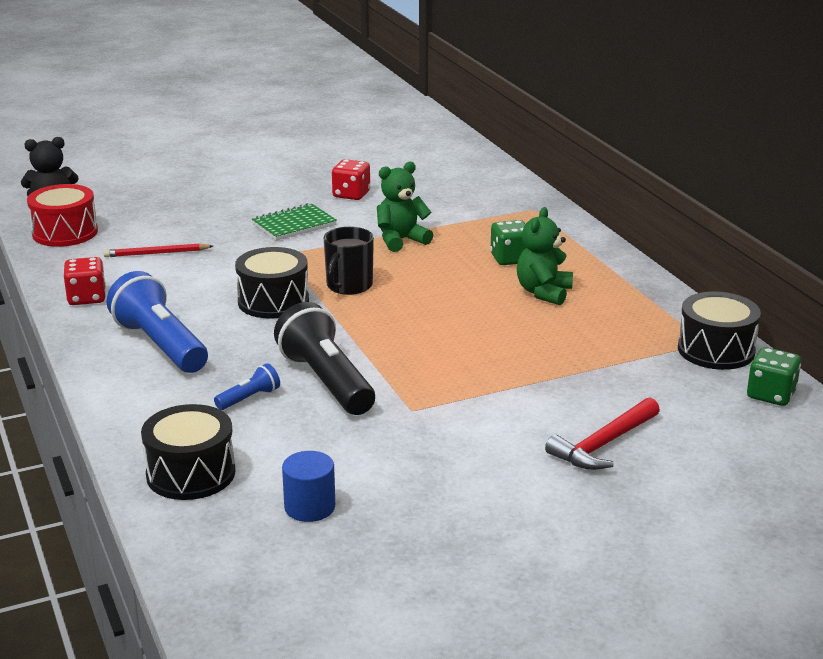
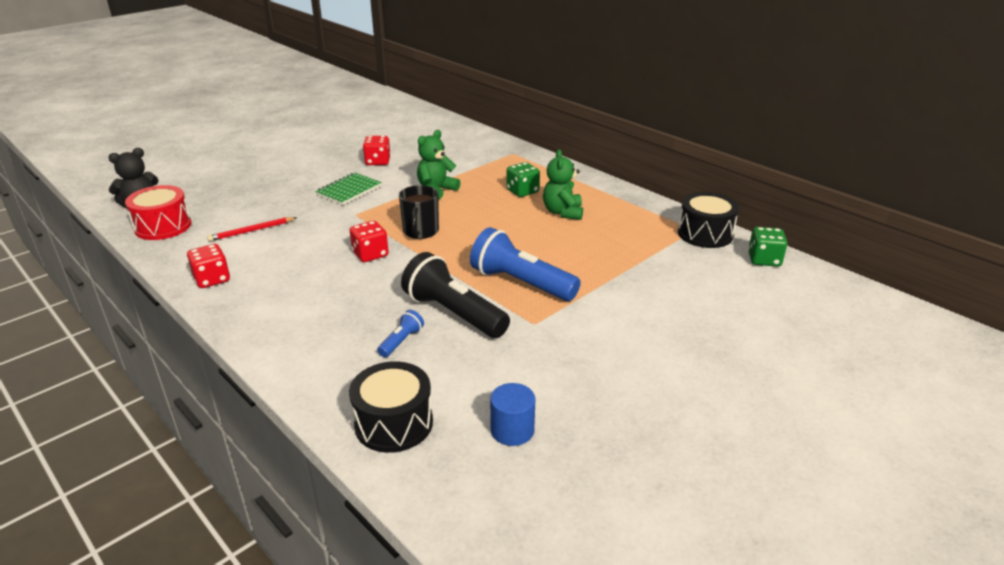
camera: 20 degrees left, 5 degrees up
(160, 345) = (299, 309): blue flashlight -> blue flashlight (521, 283)
(273, 301) = (370, 254): black drum -> red dice
(604, 444) = (688, 321): red hammer -> none

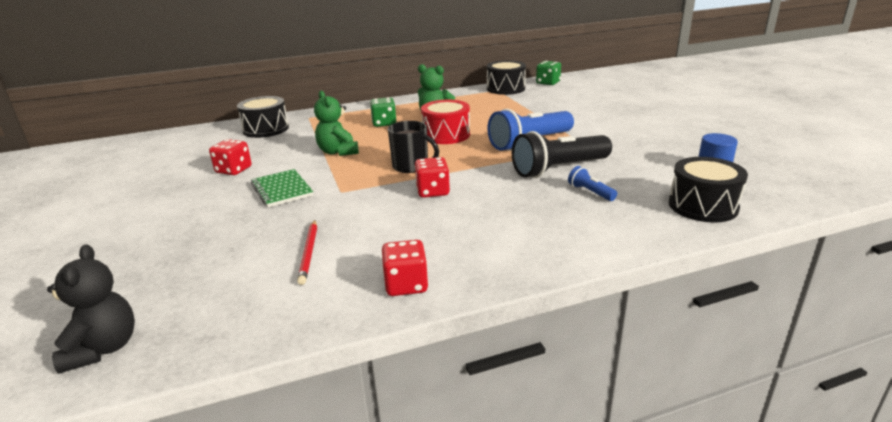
camera: 65 degrees left, 5 degrees down
(163, 226) = (209, 325): red drum -> red drum (446, 135)
(470, 145) = (266, 129): none -> black drum

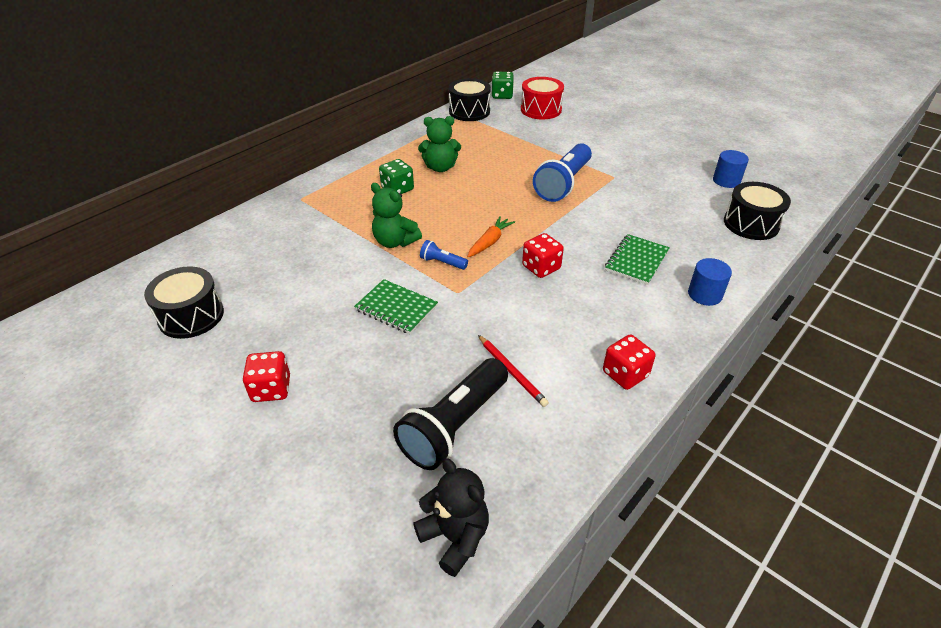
camera: 30 degrees left, 15 degrees up
(233, 170) = (309, 298): red dice -> red dice (271, 389)
(266, 129) = (270, 229): black drum -> black drum (191, 316)
(411, 166) = (489, 242): black mug -> orange carrot
(446, 135) = (478, 191): red drum -> red drum (541, 110)
(531, 207) = (636, 261): none -> green notebook
(558, 169) = (617, 211): black flashlight -> black flashlight (454, 425)
(573, 248) = (704, 294): none -> blue cylinder
(590, 192) = (664, 231): blue flashlight -> blue flashlight (442, 262)

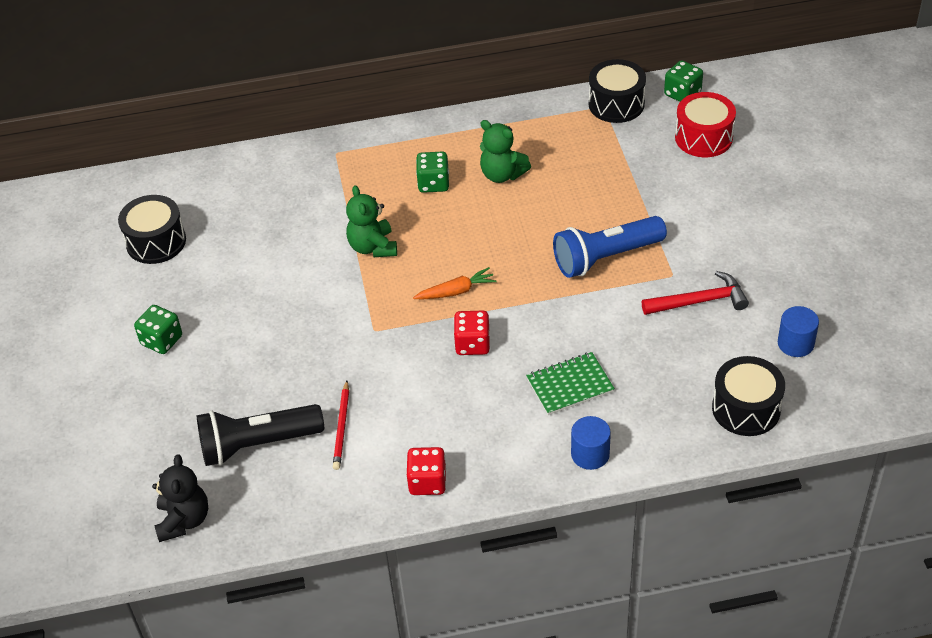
camera: 40 degrees right, 5 degrees up
(271, 389) = (162, 340): red dice -> green dice
(396, 308) = (310, 319): green notebook -> none
(442, 262) = (391, 292): blue flashlight -> none
(647, 183) = (699, 301): none -> red hammer

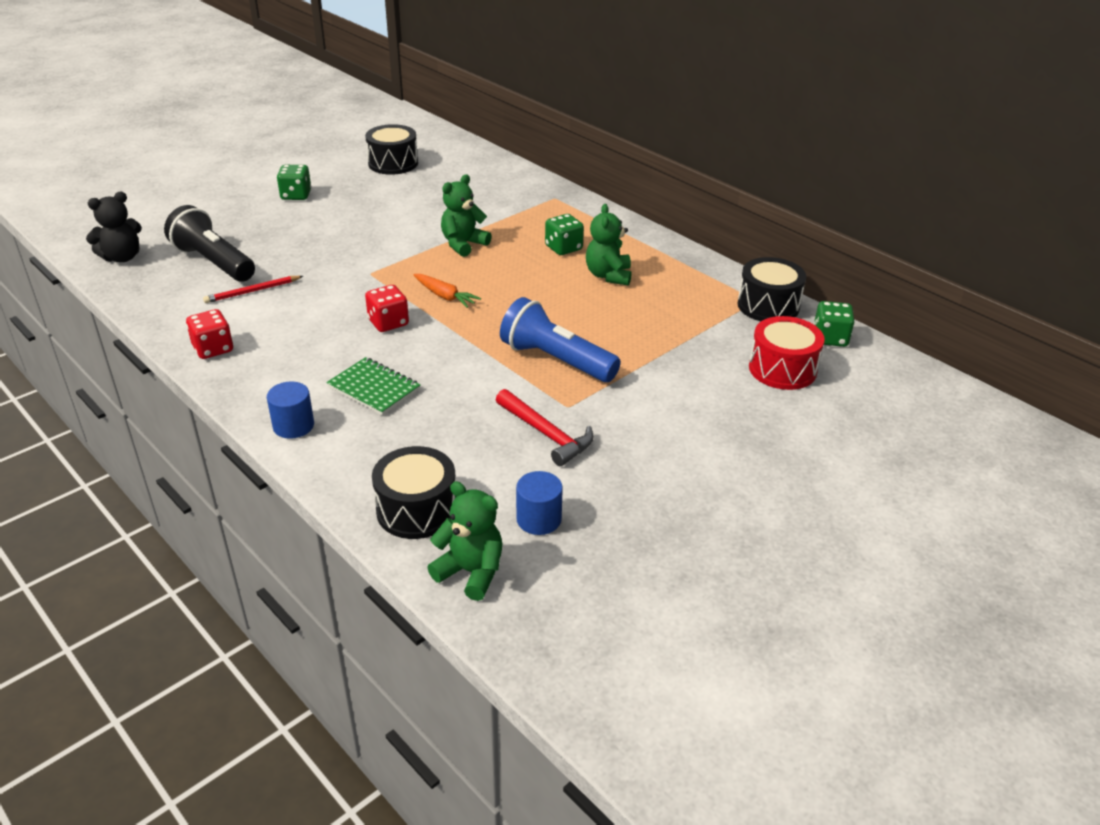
camera: 55 degrees right, 10 degrees down
(831, 401) = (471, 572): none -> green teddy bear

